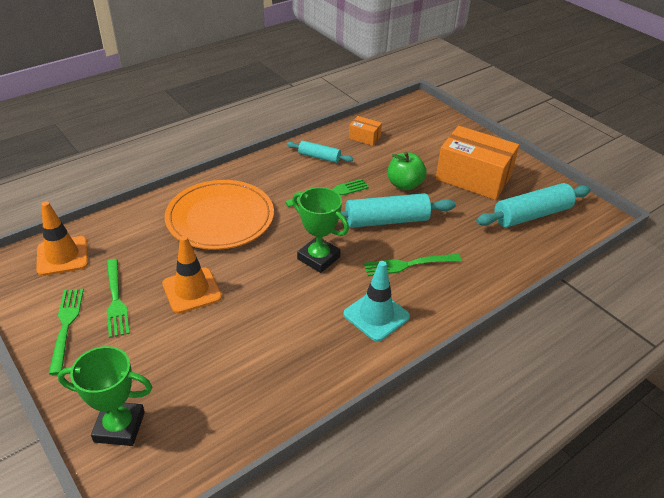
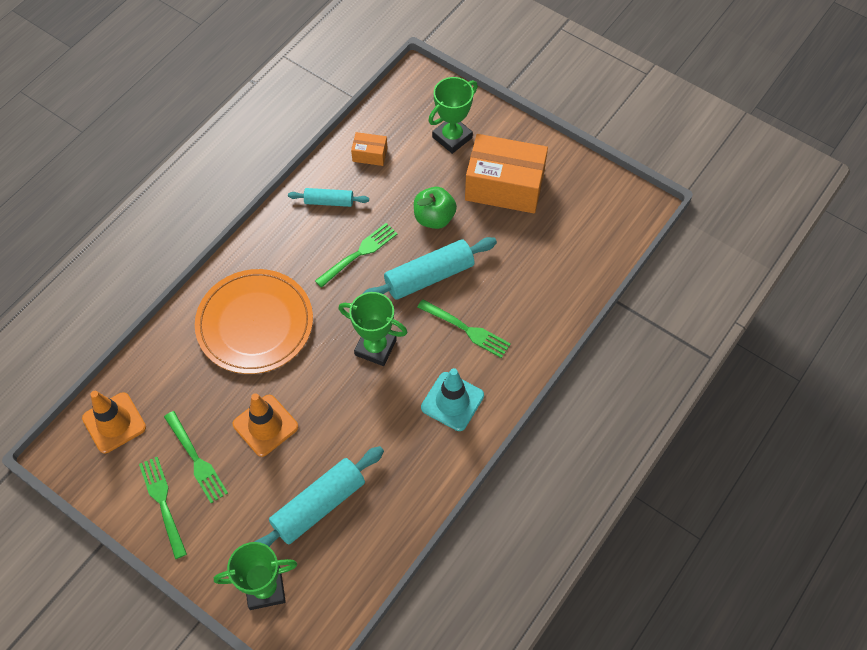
camera: 15 degrees left, 20 degrees up
(408, 264) = (466, 329): green fork -> green fork turned 120 degrees counterclockwise
(436, 141) = (452, 137): none -> green trophy
(531, 215) = (575, 225): turquoise rolling pin -> turquoise rolling pin (318, 505)

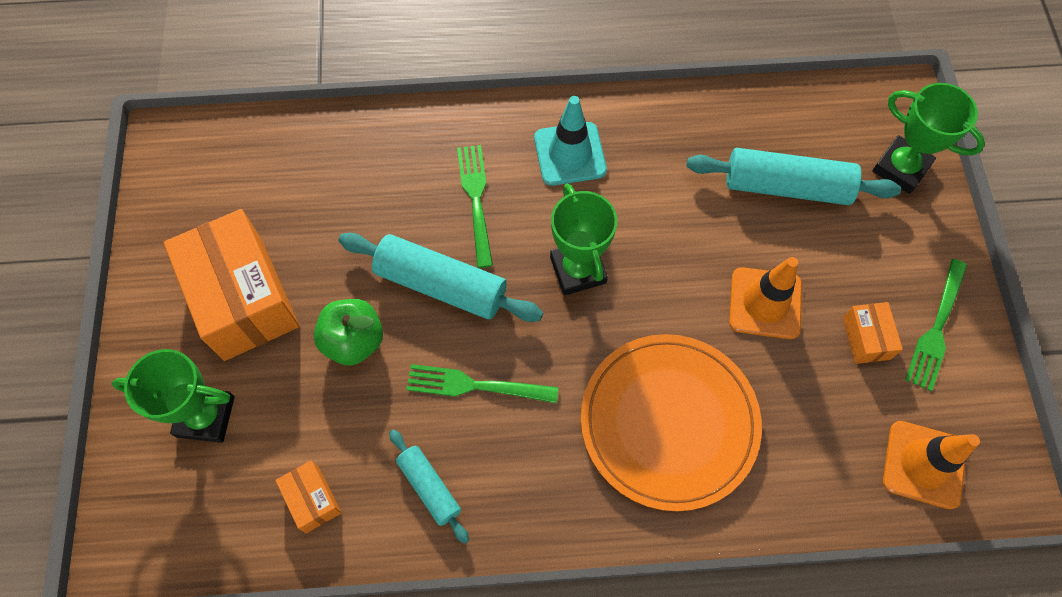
camera: 130 degrees left, 5 degrees up
(196, 459) = (866, 338): green fork -> orange box

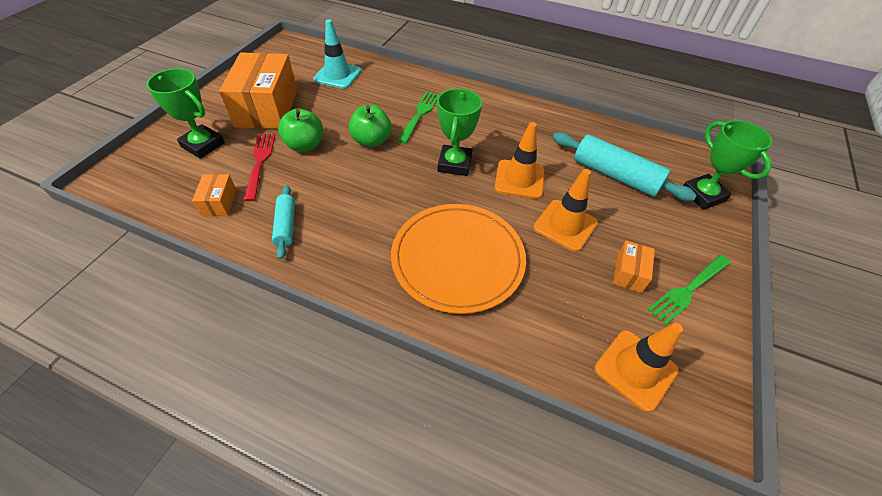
camera: 25 degrees right, 15 degrees down
(314, 405) = (260, 162): none -> red fork
(441, 285) = (371, 141): turquoise rolling pin -> green apple
(475, 385) = (353, 190): green fork -> none
(570, 154) = (487, 115): turquoise traffic cone -> turquoise traffic cone (337, 75)
(674, 255) = (519, 179): none -> orange traffic cone

